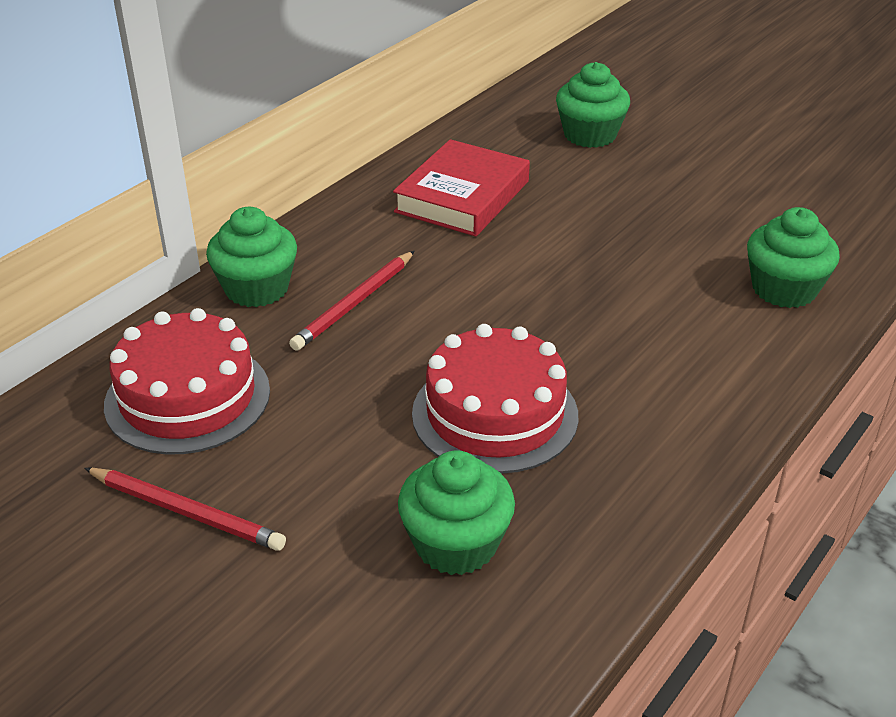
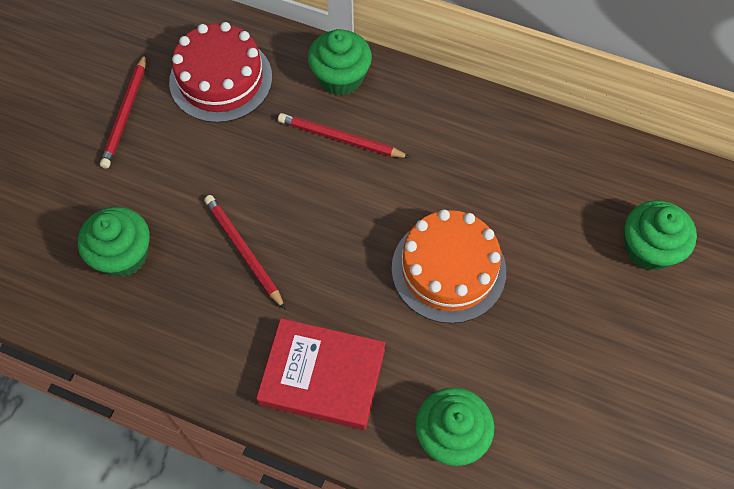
camera: 75 degrees right, 25 degrees up
(462, 196) = (505, 172): red book -> red book (322, 377)
(495, 414) = (243, 251): red cake -> red pencil
(576, 255) = (448, 269): none -> orange cake

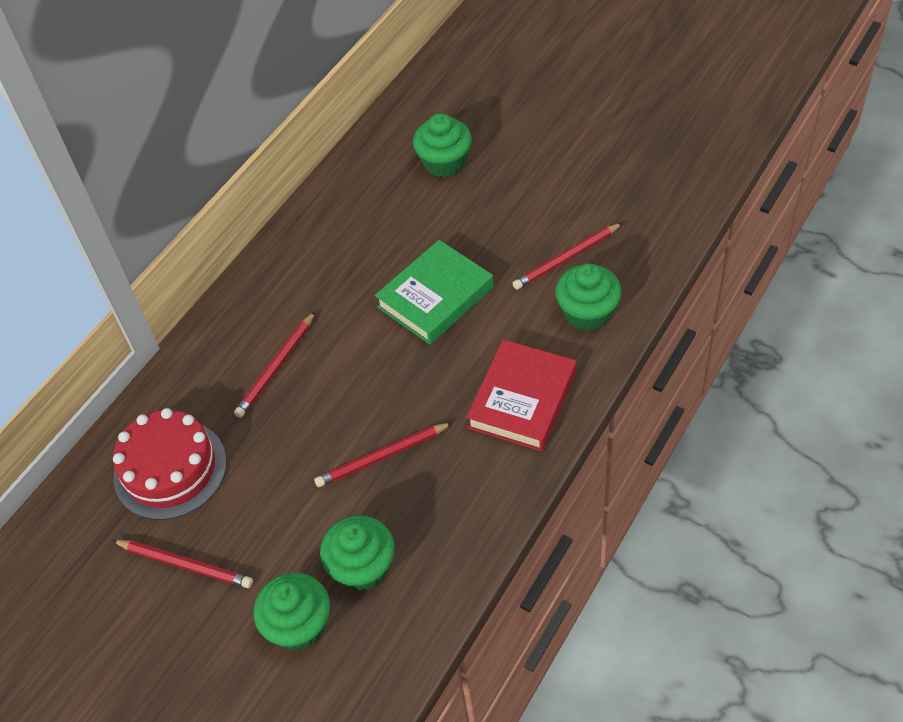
camera: 75 degrees left, 10 degrees down
(340, 77) = (203, 361): green cupcake -> green cupcake (299, 625)
(448, 269) = (435, 297): orange cake -> green book
(528, 404) = (567, 259): none -> red pencil

